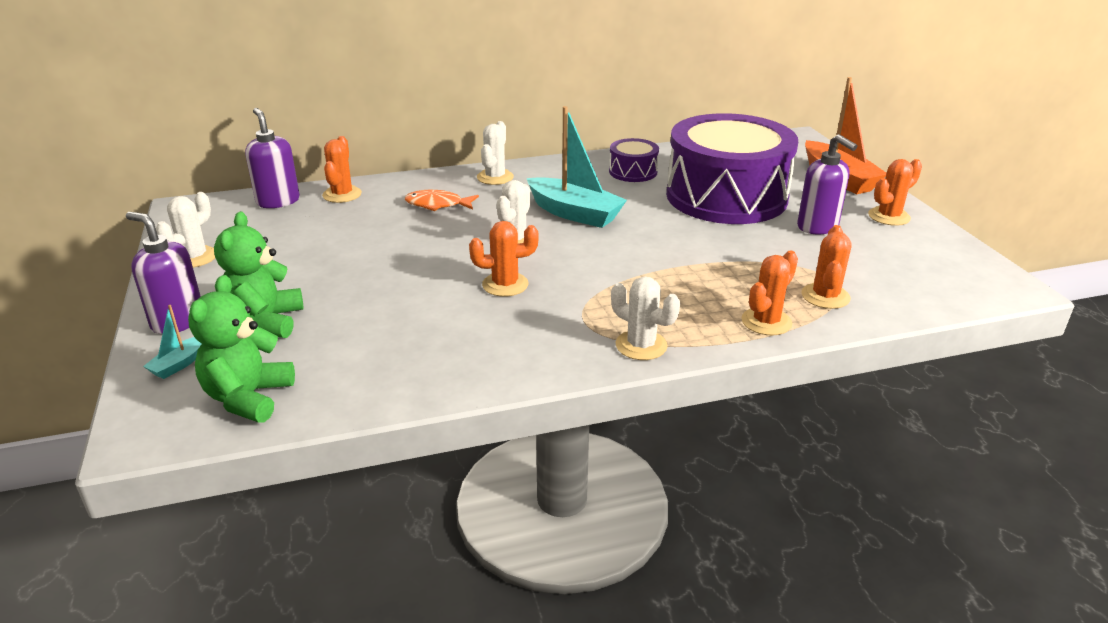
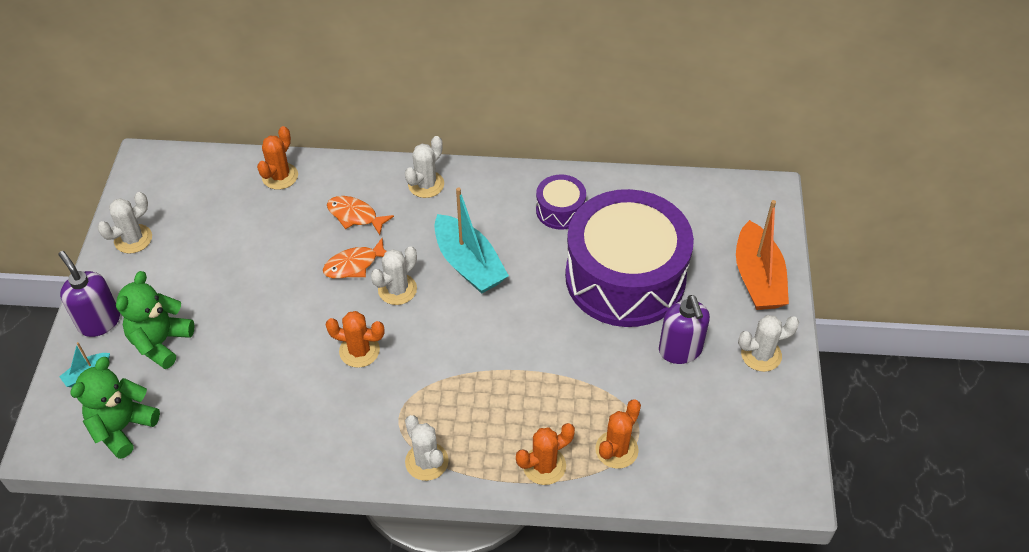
camera: 20 degrees right, 20 degrees up
(278, 201) = (223, 172): purple soap dispenser -> none
(458, 232) = (354, 265): none -> orange fish
(889, 216) = (761, 355): orange cactus -> white cactus

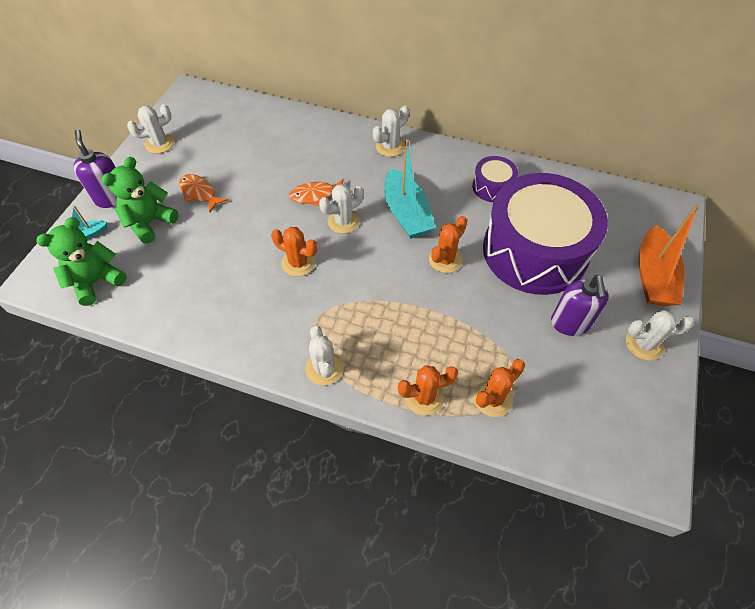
camera: 15 degrees right, 5 degrees up
(280, 176) = (281, 120): orange cactus -> orange cactus (445, 259)
(355, 216) = (328, 159): orange fish -> orange fish (199, 193)

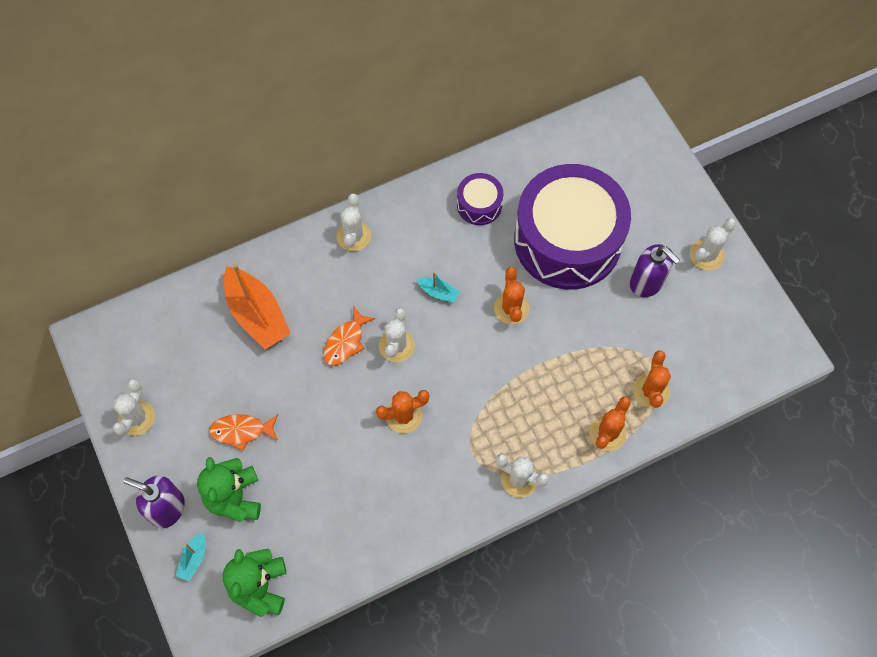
camera: 45 degrees left, 10 degrees up
(406, 213) = (438, 292): turquoise boat -> turquoise boat, size x0.46
(653, 276) = (666, 189): orange boat -> orange boat (257, 314)

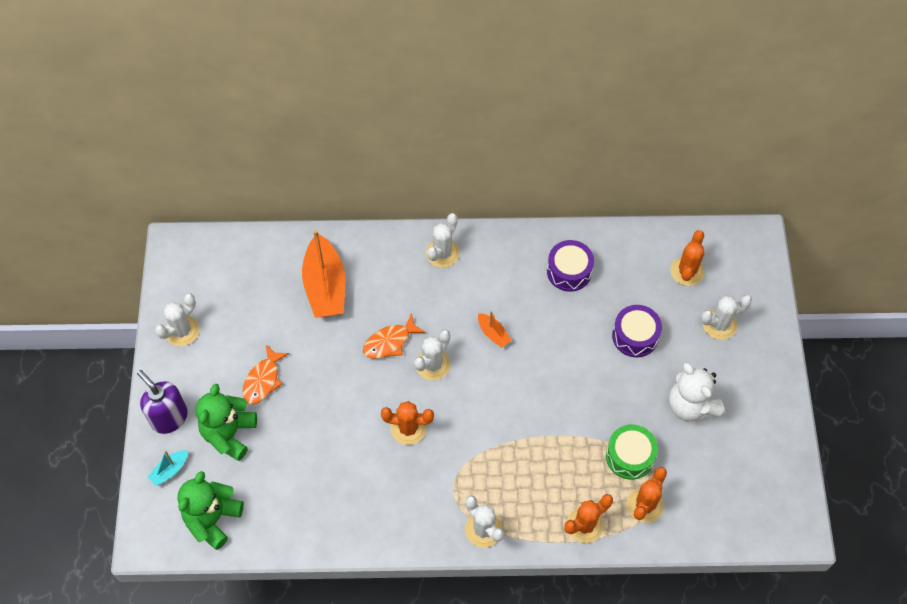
camera: 25 degrees right, 5 degrees down
(242, 431) = (263, 380): orange fish -> orange fish turned 90 degrees counterclockwise
(438, 292) = (493, 334): turquoise boat -> orange boat
(511, 308) = (552, 375): orange cactus -> orange cactus (687, 271)
(567, 240) = (635, 336): purple drum -> purple drum, size x0.43
(616, 352) = (630, 456): none -> green drum
(647, 283) = (690, 405): purple soap dispenser -> white teddy bear
(706, 255) = (761, 404): white cactus -> white cactus (719, 324)

